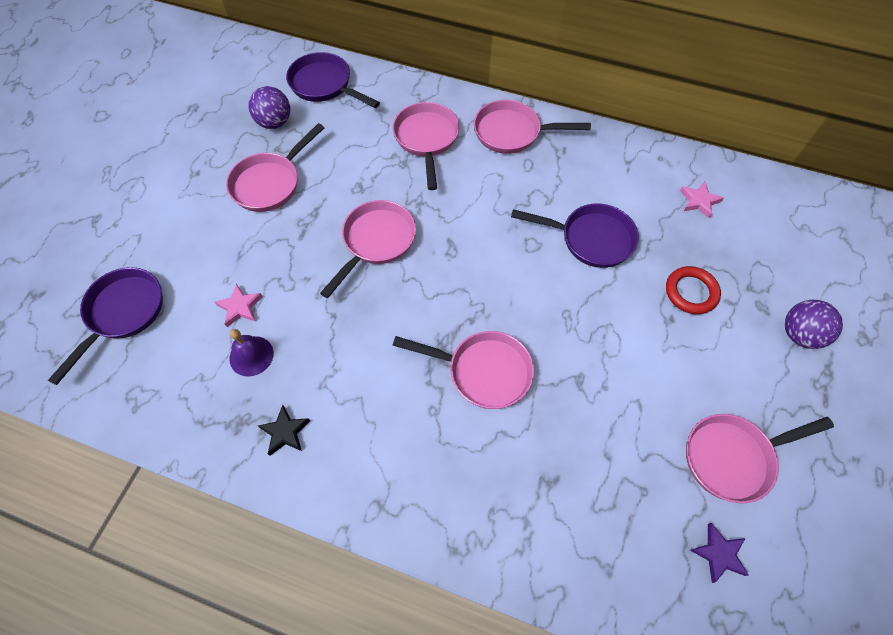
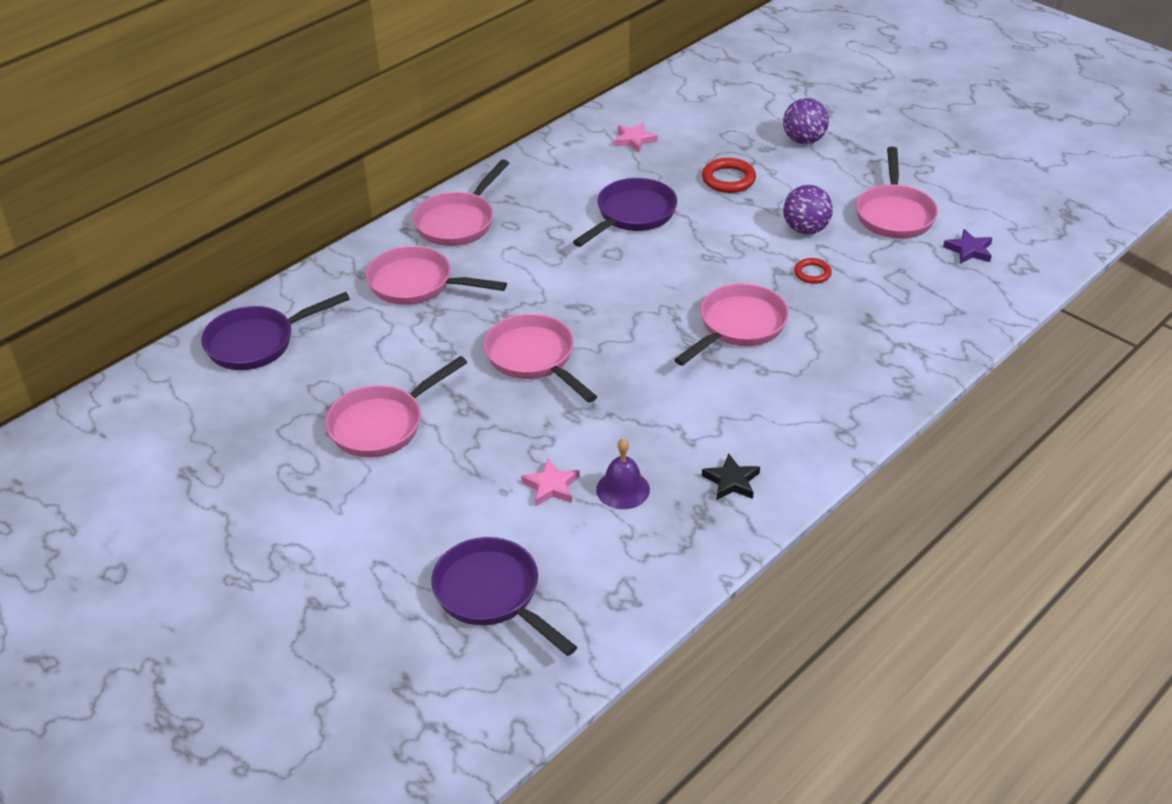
camera: 65 degrees left, 20 degrees down
(270, 183) = (382, 424): pink pan -> pink pan turned 75 degrees clockwise
(274, 122) = (283, 400): purple ball -> purple ball (805, 229)
(592, 409) = (812, 273): none -> red ring

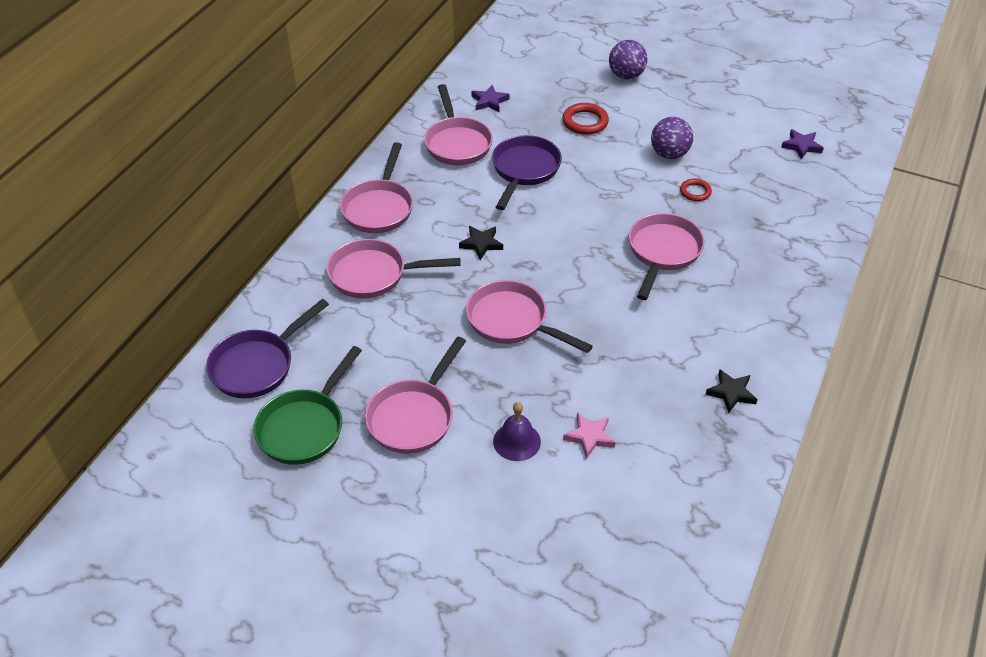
camera: 20 degrees left, 5 degrees up
(271, 408) = (305, 427): none -> green pan
(492, 595) = (594, 553): purple pan -> none
(544, 277) = (481, 244): none -> black star
(623, 489) = (649, 423): purple bell -> purple bell (517, 441)
(634, 140) = (489, 101): pink star -> purple star
(894, 214) = (729, 126): pink pan -> pink pan (457, 143)

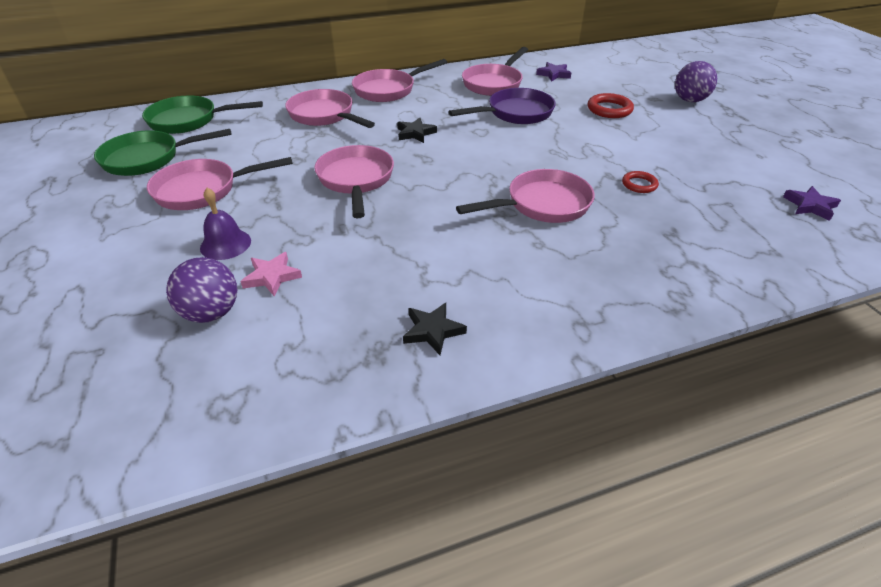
camera: 45 degrees right, 5 degrees down
(257, 365) = (189, 121): purple pan -> green pan
(669, 154) = (653, 154): purple ball -> purple ball (211, 313)

